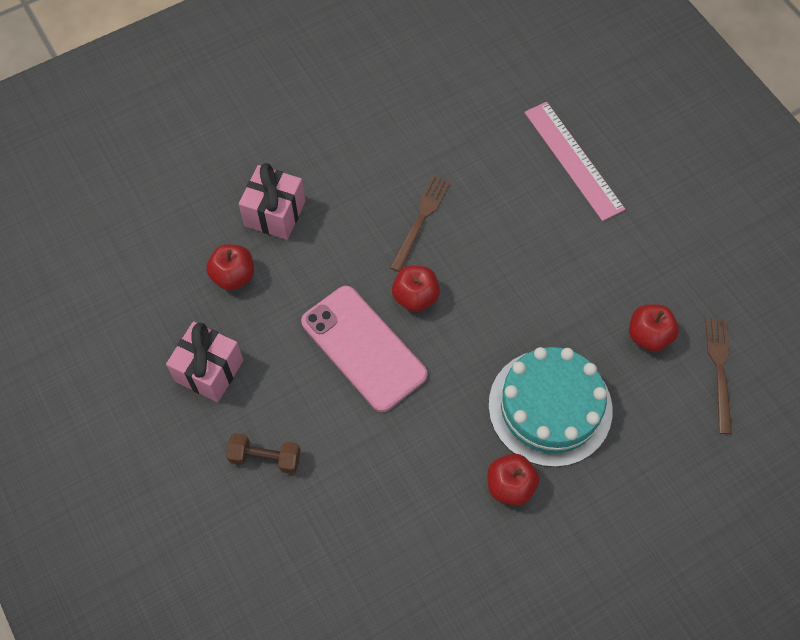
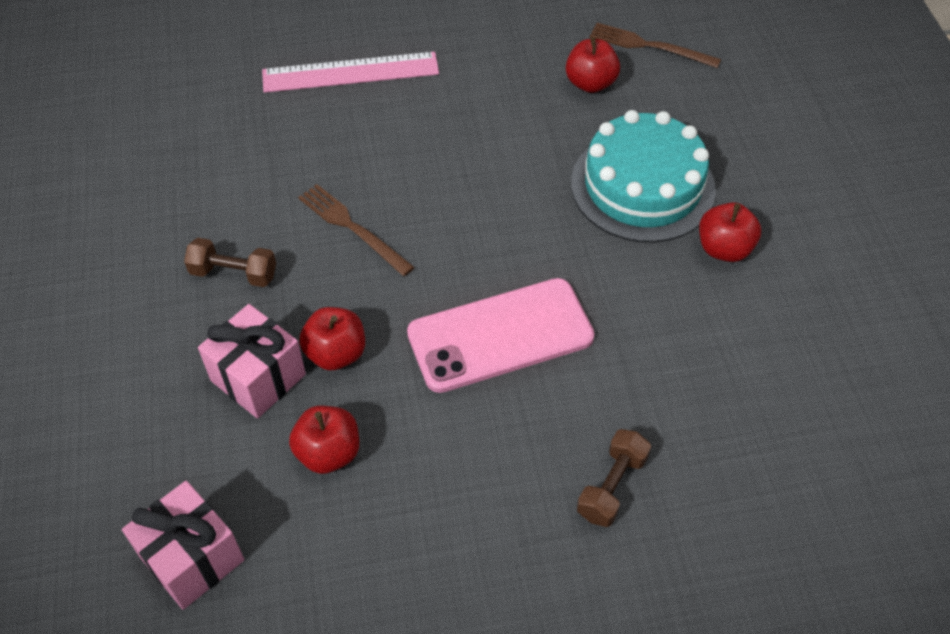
camera: 70 degrees left, 10 degrees down
(209, 371) = (460, 521): pink gift -> pink gift (192, 558)
(351, 165) = (234, 273): none -> brown dumbbell
(415, 297) = (454, 263): red apple -> red apple (336, 353)

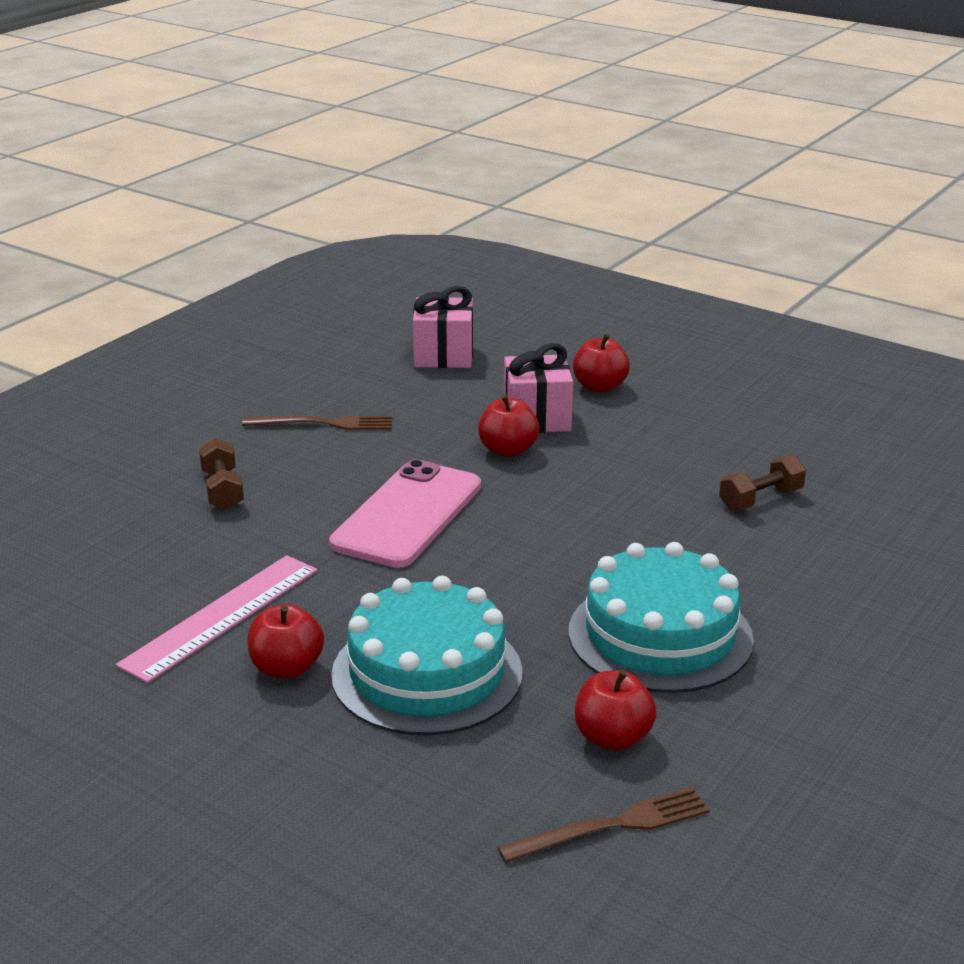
camera: 135 degrees right, 25 degrees down
(234, 273) = (650, 446): brown dumbbell -> brown dumbbell (760, 499)
(328, 453) = (435, 416): red apple -> red apple (599, 387)
(350, 72) = (839, 601): pink ruler -> pink ruler (221, 617)
(352, 228) = (621, 509): brown fork -> brown fork (324, 423)
(479, 120) = (660, 635): none -> turquoise cake

